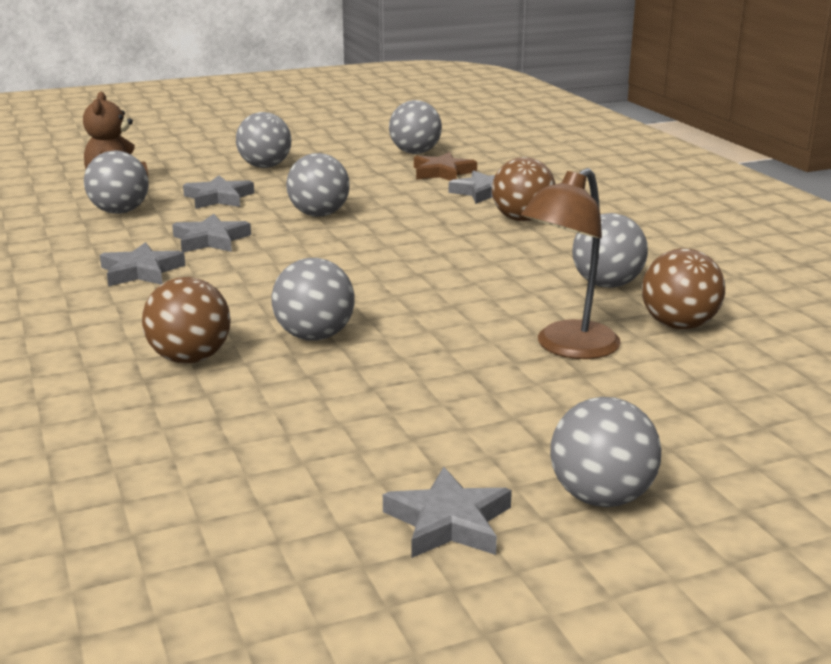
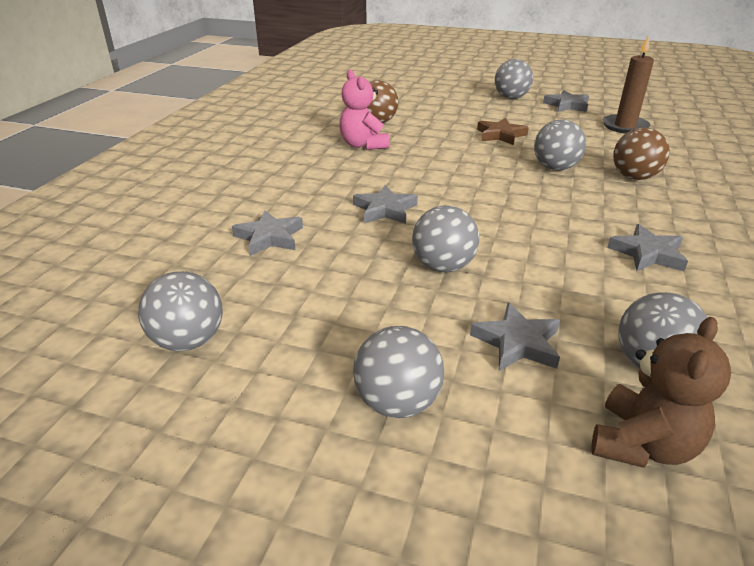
camera: 140 degrees left, 10 degrees up
(210, 240) = (569, 270): grey star -> grey star (385, 210)
(263, 487) = (625, 126): none -> brown candle
(442, 172) = (242, 283): brown star -> brown star (500, 135)
(522, 219) = (306, 199): brown ball -> none
(567, 348) = (441, 129): brown lamp -> none
(607, 284) = (363, 145): grey ball -> pink teddy bear

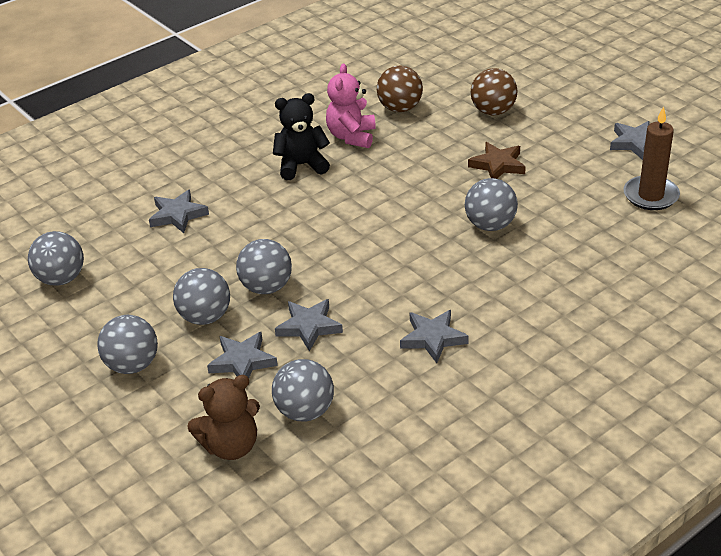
camera: 35 degrees right, 5 degrees up
(346, 171) = (301, 165): none -> black teddy bear
(385, 210) = (286, 219): grey star -> grey star (309, 327)
(511, 98) = (589, 111): grey ball -> grey ball (205, 317)
(634, 177) = (549, 262): brown ball -> brown ball (493, 111)

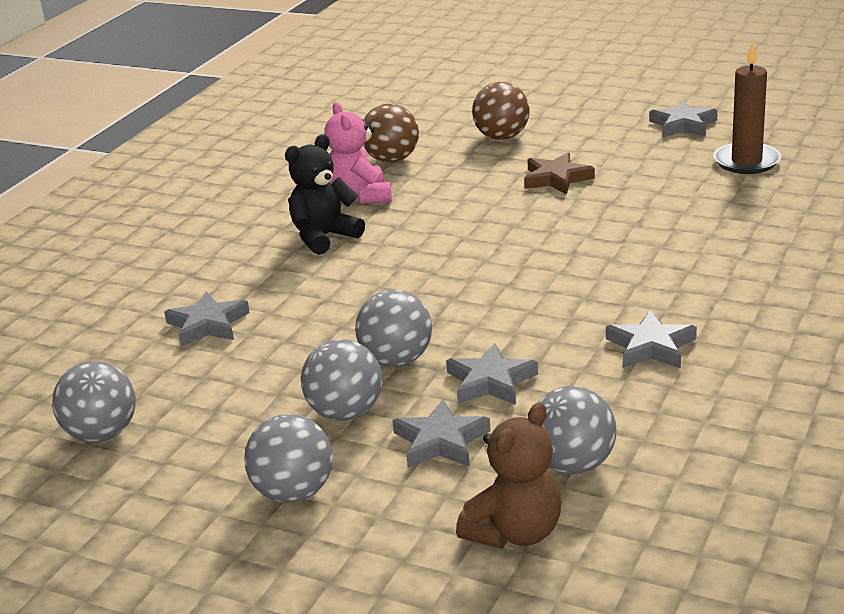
camera: 25 degrees left, 10 degrees down
(490, 225) = (604, 230): grey ball -> none

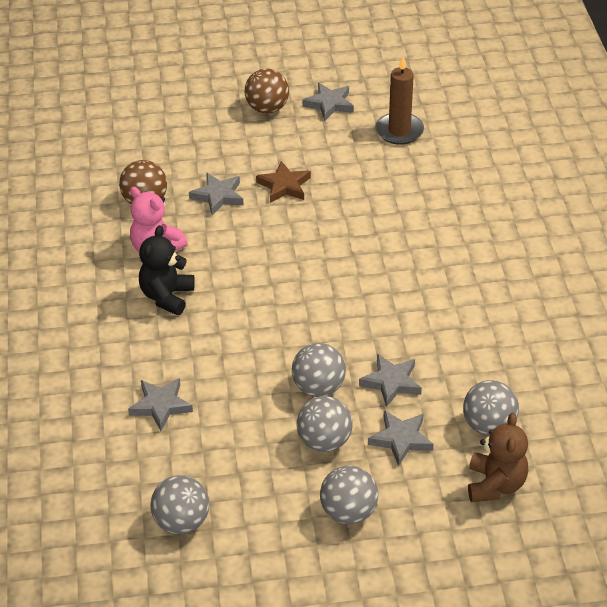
camera: 35 degrees left, 15 degrees up
(502, 137) = (208, 153): brown ball -> brown ball (267, 108)
(651, 346) = (463, 319): grey star -> grey star (218, 196)

